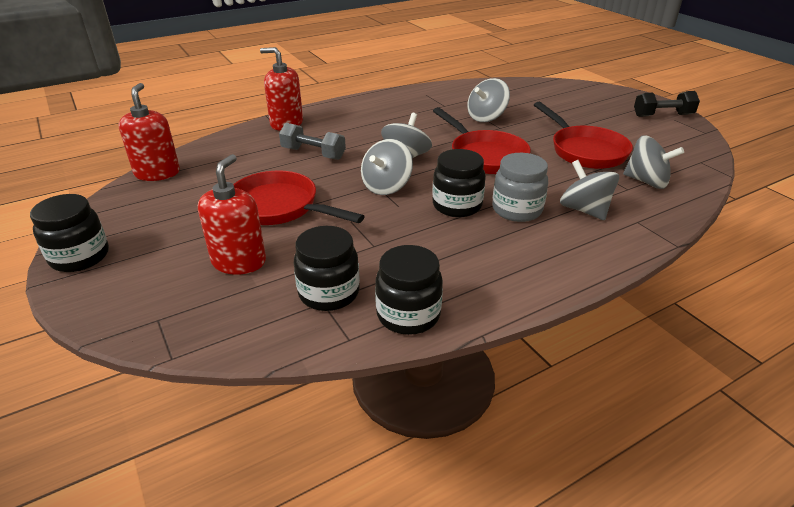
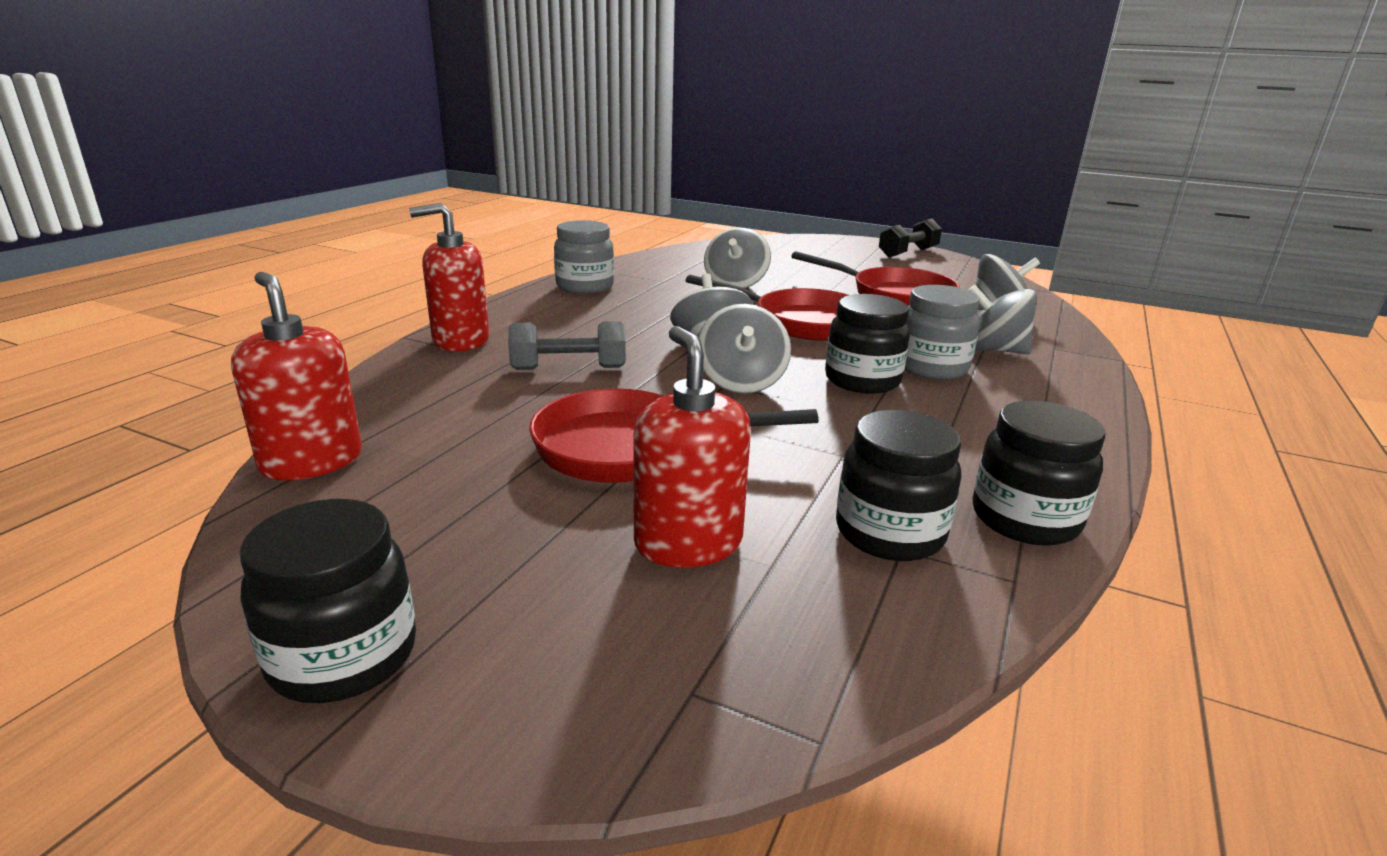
camera: 35 degrees left, 10 degrees down
(393, 101) = (585, 286): none -> grey jar

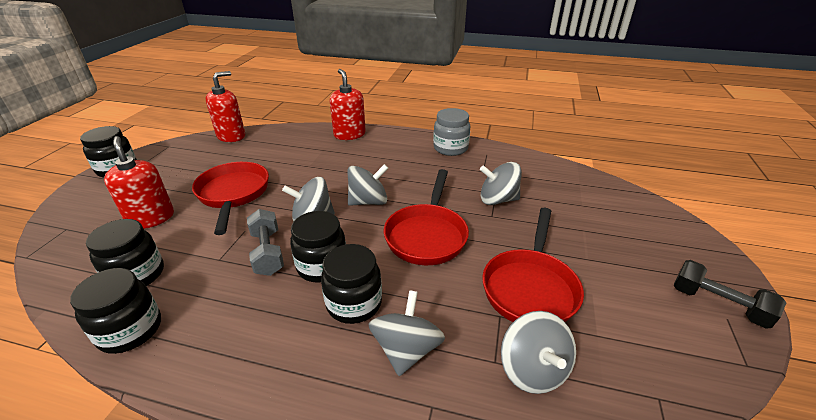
camera: 80 degrees right, 10 degrees up
(568, 368) = (321, 165): grey dumbbell -> grey dumbbell (267, 252)
(688, 542) = (151, 218): red soap dispenser -> red soap dispenser turned 90 degrees counterclockwise
(931, 367) = (354, 303): grey jar -> black jar

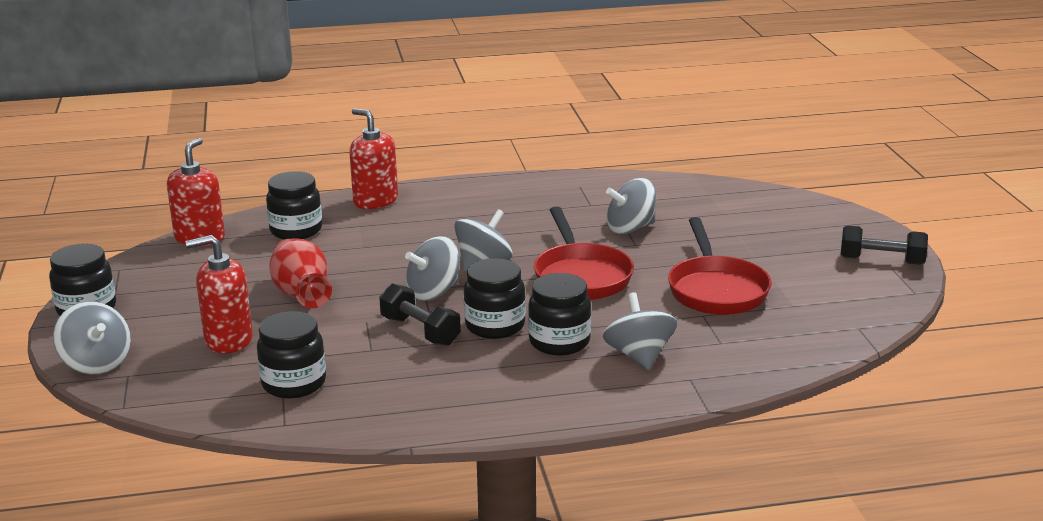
camera: 25 degrees left, 10 degrees down
(130, 330) = (354, 416): black jar -> black jar (296, 230)
(151, 218) = (228, 340): red soap dispenser -> red soap dispenser turned 45 degrees counterclockwise
(233, 194) = (302, 295): red pan -> red vase
(267, 252) = (420, 331): grey dumbbell -> black dumbbell
(450, 148) = (529, 189): grey jar -> none
(532, 369) = (754, 338): grey spinning top -> grey spinning top (96, 363)

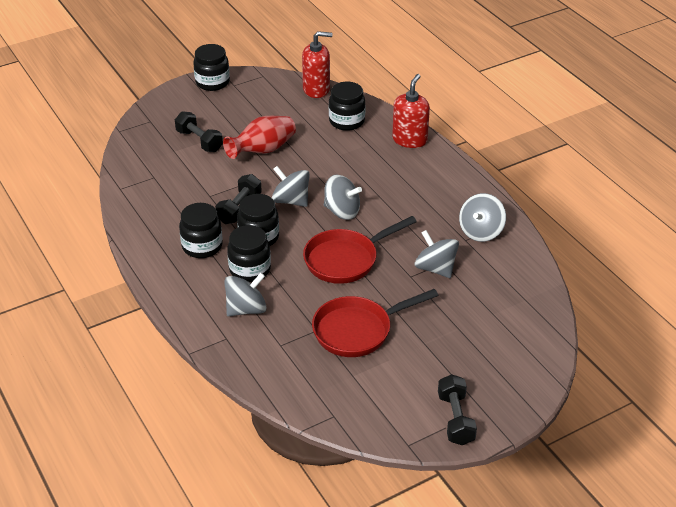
camera: 70 degrees right, 15 degrees up
(96, 363) = (158, 107): grey spinning top -> grey spinning top (481, 231)
(228, 340) = (199, 141): red soap dispenser -> black dumbbell
(294, 383) = (162, 179): black jar -> black jar (202, 246)

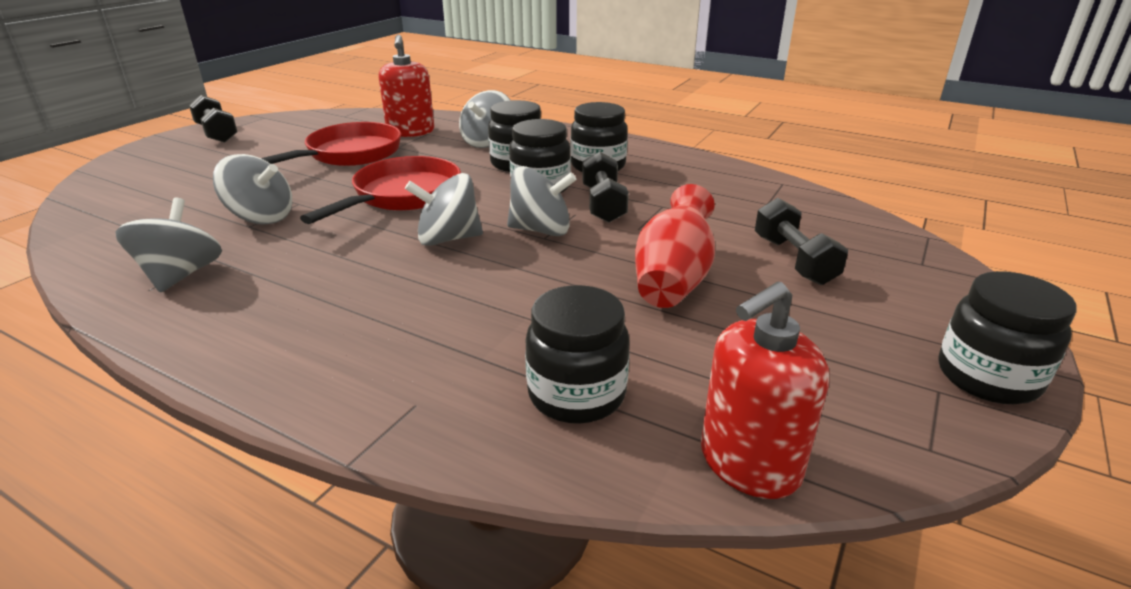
camera: 150 degrees right, 10 degrees down
(199, 141) = (794, 260): black dumbbell -> black dumbbell turned 60 degrees clockwise
(409, 140) = (386, 402): red soap dispenser -> red soap dispenser (410, 131)

